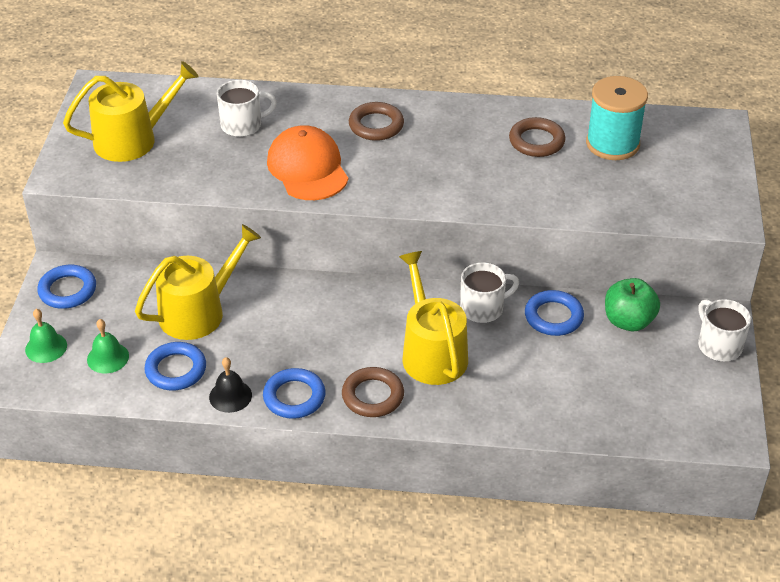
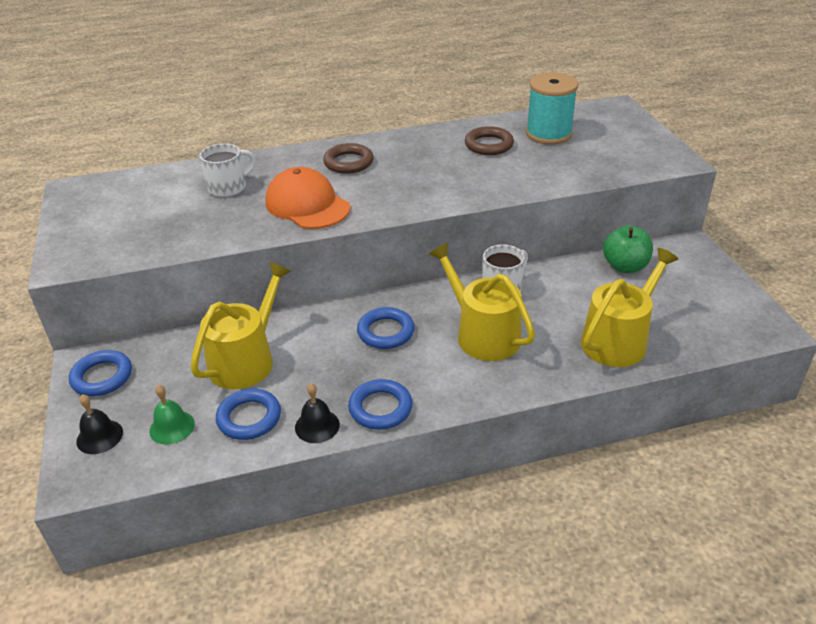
camera: 20 degrees left, 5 degrees down
(46, 347) = (99, 436): green bell -> black bell
(132, 139) = (126, 220): yellow watering can -> yellow watering can (618, 340)
(373, 396) = (453, 385): brown ring -> none
(553, 317) = (564, 279): blue ring -> blue ring (386, 332)
(718, 345) = (705, 265): white mug -> none

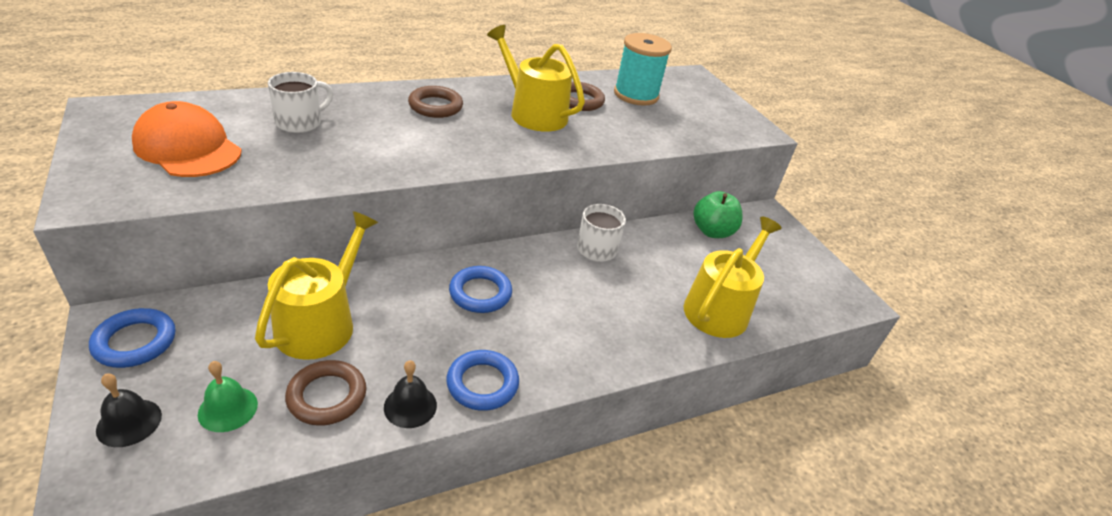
camera: 15 degrees left, 0 degrees up
(249, 418) = (327, 396): blue ring -> brown ring
(307, 205) = (393, 148): orange cap -> orange cap (188, 148)
(482, 334) = (584, 298): yellow watering can -> yellow watering can (533, 113)

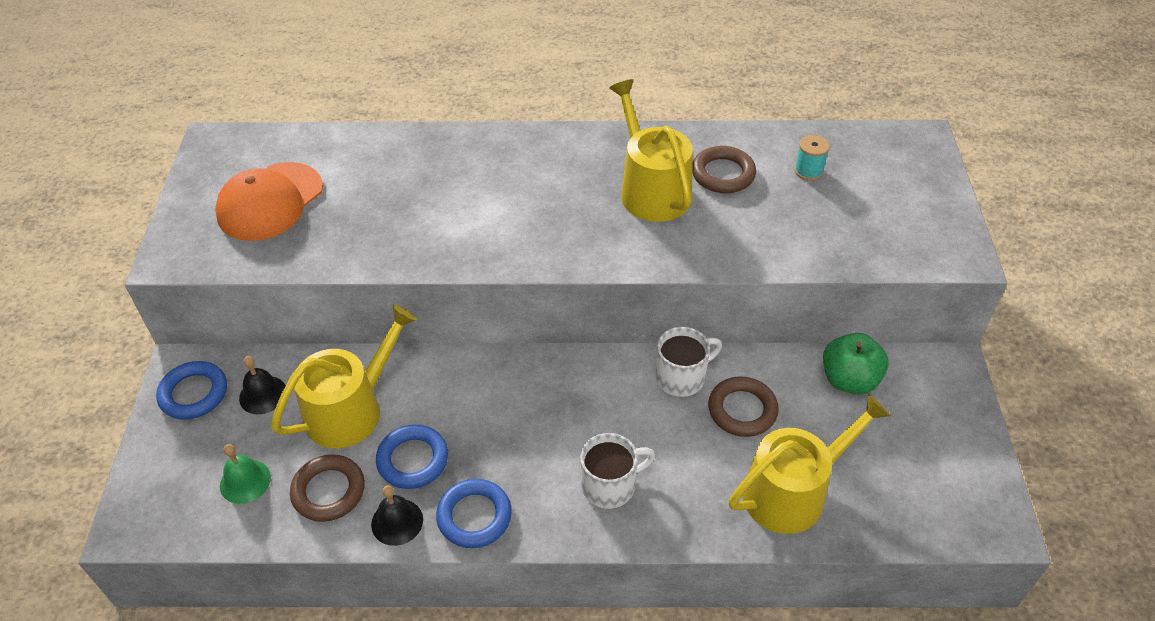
camera: 30 degrees right, 10 degrees up
(129, 422) = (169, 473): black bell -> black bell (263, 394)
(188, 148) = (270, 202): orange cap -> orange cap turned 120 degrees counterclockwise
(300, 122) = (384, 178): white mug -> white mug (610, 485)
(435, 106) = (538, 167): brown ring -> brown ring (742, 410)
(480, 293) = (519, 409): blue ring -> blue ring (413, 460)
(636, 95) = (808, 171): turquoise spool -> turquoise spool, size x0.48

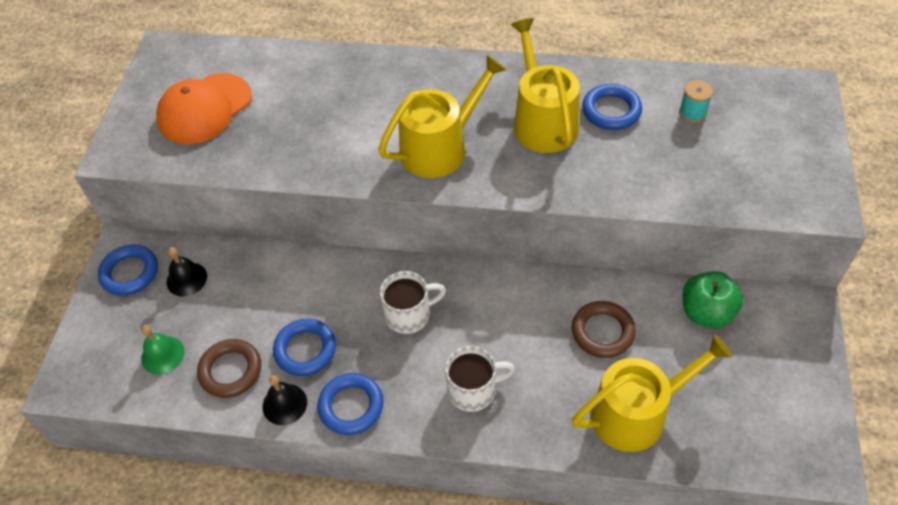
camera: 10 degrees right, 5 degrees up
(351, 409) = (259, 299): yellow watering can -> yellow watering can (440, 147)
(682, 377) = (552, 296): white mug -> white mug (409, 314)
(723, 174) = (611, 111): brown ring -> blue ring

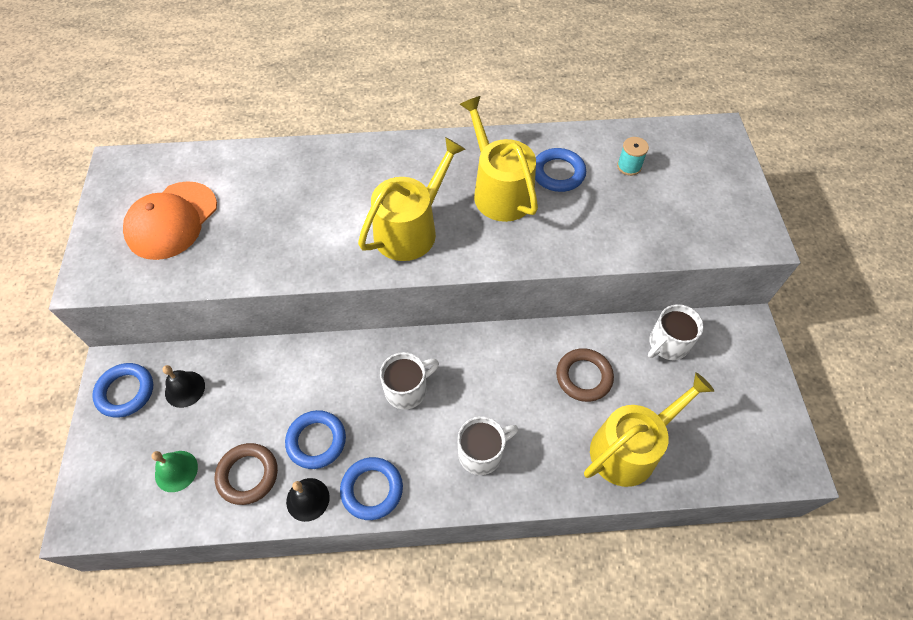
camera: 15 degrees left, 5 degrees up
(706, 312) = (667, 344): green apple -> white mug

